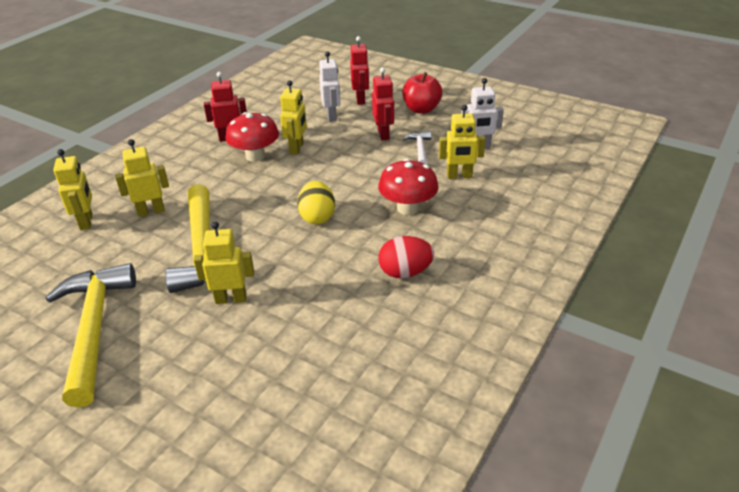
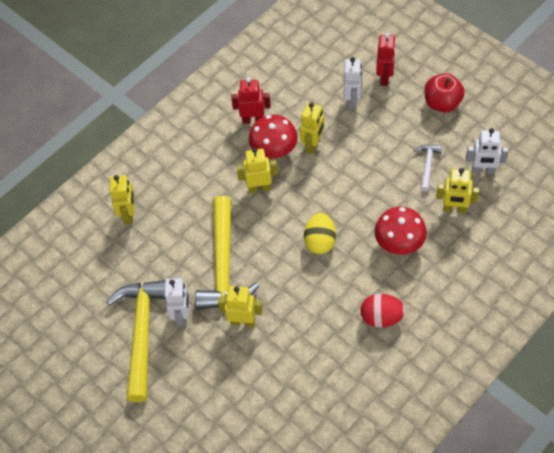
camera: 15 degrees right, 20 degrees up
(150, 303) = (182, 315): none -> white robot
(151, 211) = (181, 210): yellow robot -> yellow robot (259, 188)
(383, 134) = (397, 137): red robot -> none

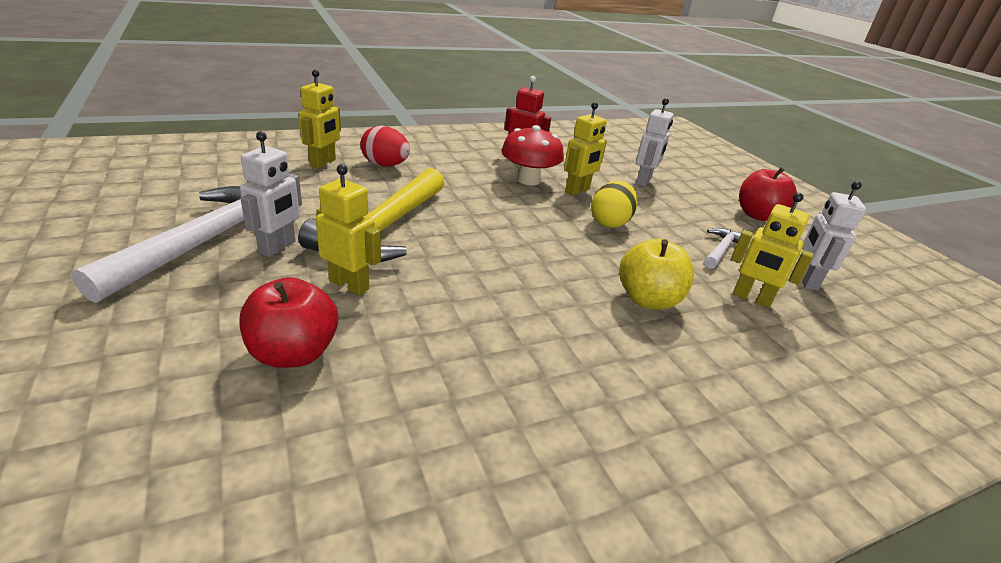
camera: 15 degrees right, 25 degrees down
(142, 333) = (206, 242): yellow hammer -> white hammer
(255, 378) = (293, 353): none -> red apple
(259, 188) = (488, 195): yellow robot -> none
(320, 241) = (530, 257): yellow egg -> yellow egg (610, 223)
(381, 318) = (572, 368): red egg -> red egg (385, 165)
(385, 77) = (691, 180): red robot -> none
(399, 243) = (648, 299): red mushroom -> yellow apple
(483, 170) = (806, 280): white robot -> white robot turned 75 degrees clockwise

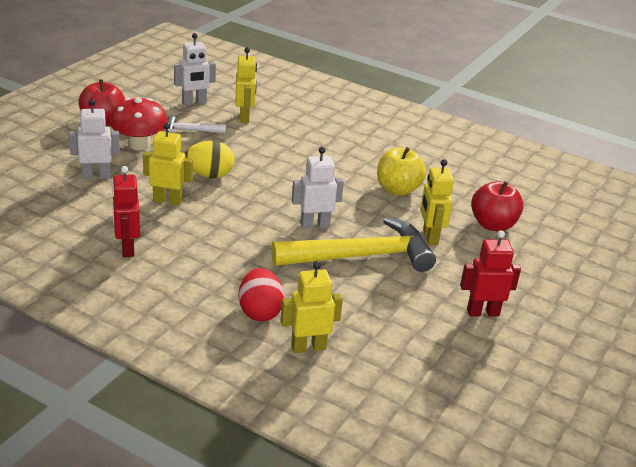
camera: 125 degrees left, 0 degrees up
(206, 242) = (482, 312): white hammer -> red robot
(278, 247) = (442, 282): white robot -> white robot (314, 225)
(528, 180) = (179, 229): red mushroom -> red mushroom (139, 145)
(648, 299) = (295, 146): yellow apple -> yellow apple (398, 189)

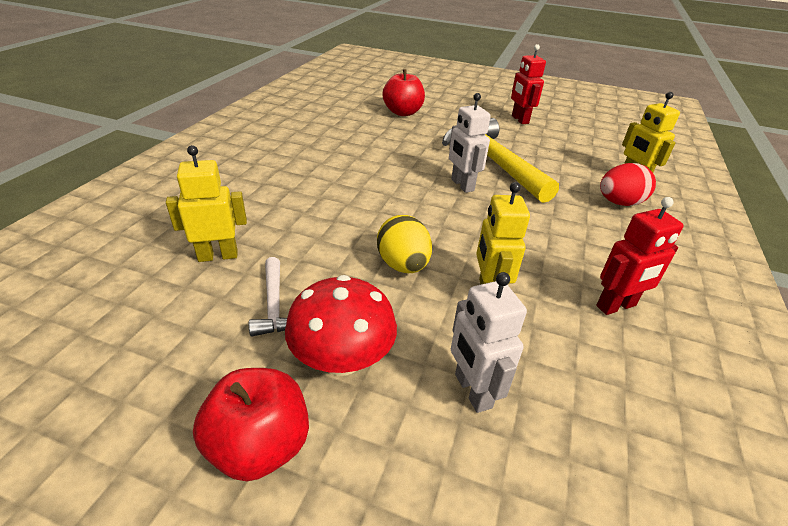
camera: 100 degrees left, 5 degrees up
(194, 103) = (161, 320): white robot -> none
(398, 189) = (369, 147): yellow apple -> none
(430, 237) = (439, 135): yellow robot -> none

